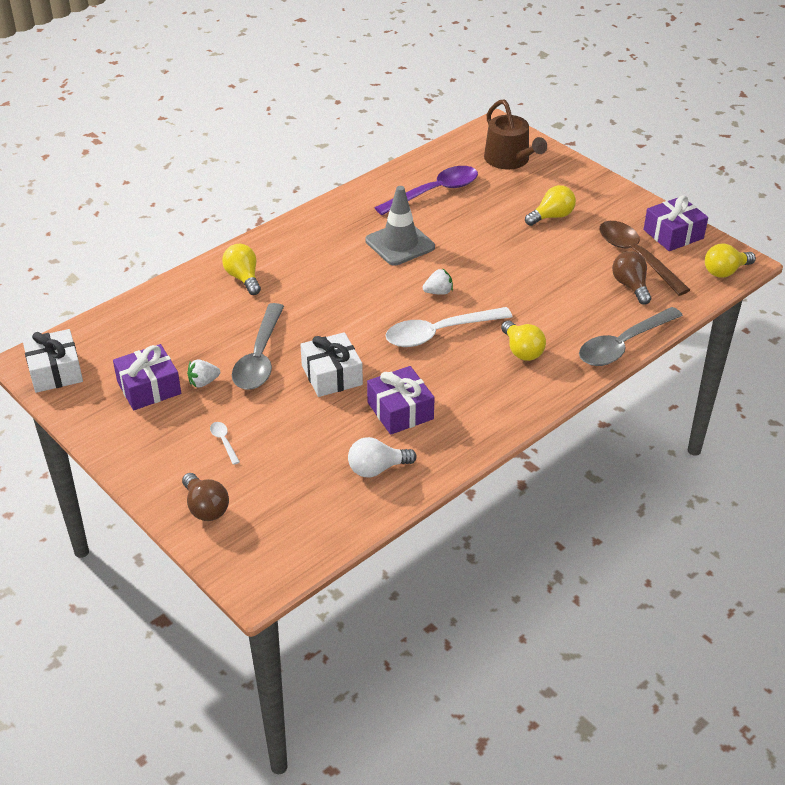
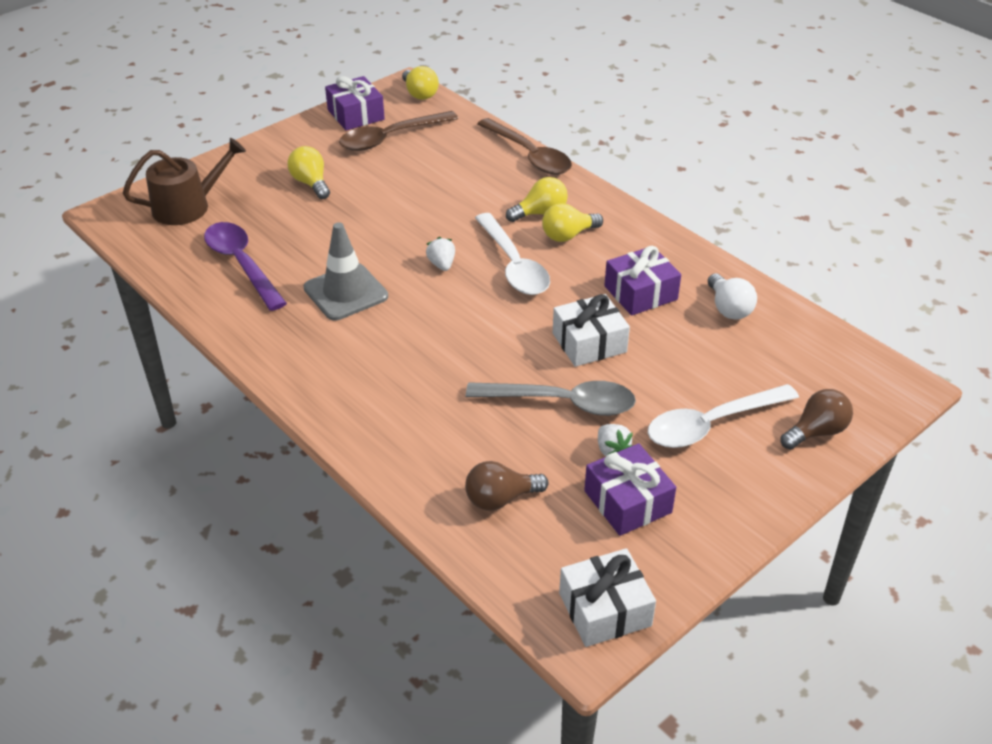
camera: 90 degrees left, 0 degrees up
(224, 441) = (711, 424): white spoon -> white spoon, size x2.44
(243, 278) = (402, 427): yellow light bulb -> yellow light bulb (568, 235)
(623, 345) = (529, 155): grey spoon -> brown spoon
(630, 286) = (439, 145): brown light bulb -> brown light bulb (500, 499)

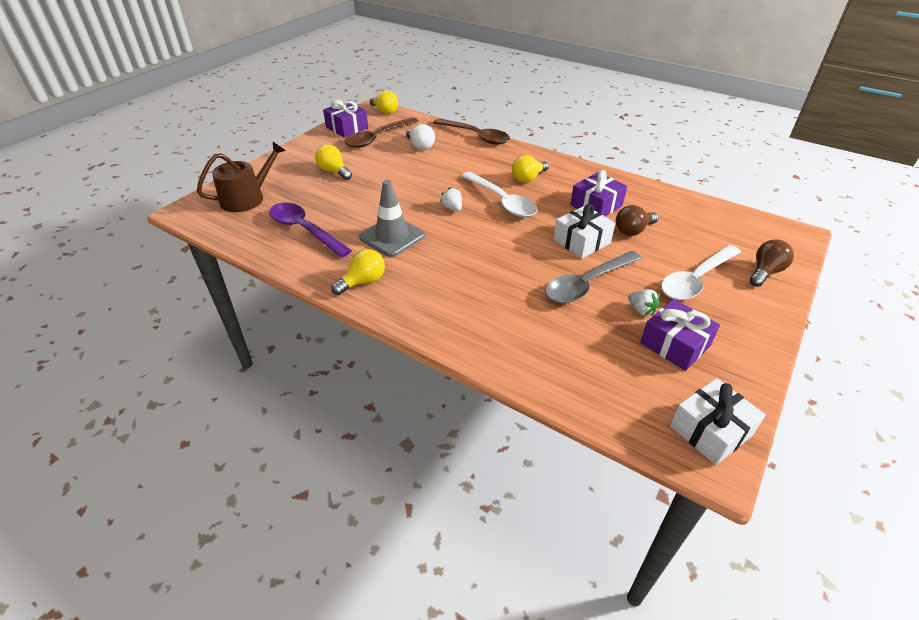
camera: 15 degrees left, 0 degrees up
(500, 499) = (583, 361): brown light bulb -> brown light bulb (633, 230)
(540, 213) = (502, 168): yellow light bulb -> yellow light bulb (363, 282)
(562, 403) = (587, 284): grey spoon -> grey spoon turned 150 degrees clockwise
(728, 308) = (658, 206): white light bulb -> white light bulb (420, 146)

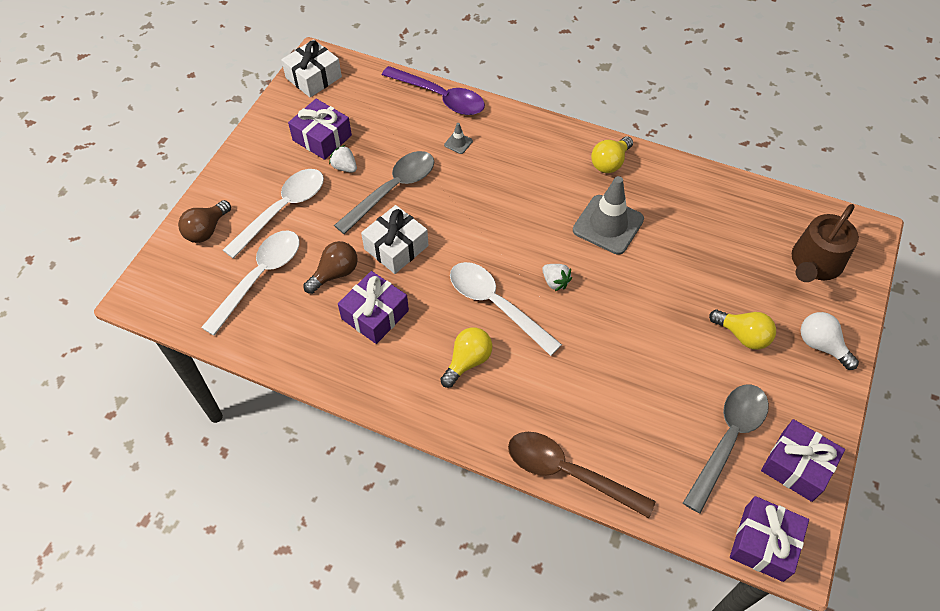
camera: 170 degrees right, 15 degrees up
(304, 230) = (709, 221): purple spoon -> purple spoon (440, 97)
(377, 138) = (728, 439): brown spoon -> grey spoon
(385, 111) = (763, 543): yellow light bulb -> purple gift
(420, 146) = (649, 425): white light bulb -> white light bulb (821, 345)
(515, 319) = (458, 143): none -> grey traffic cone
(698, 235) = (260, 277): none -> white spoon

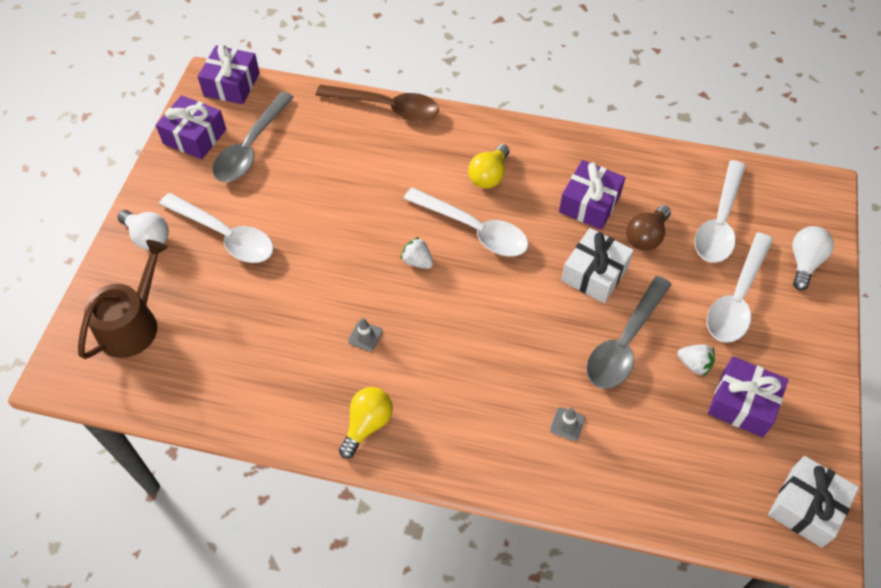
camera: 170 degrees right, 0 degrees up
(206, 230) = (804, 262): brown light bulb -> white light bulb
(440, 97) = (614, 500): purple spoon -> none
(608, 225) = (365, 336): grey traffic cone -> grey traffic cone, size x0.42
(742, 335) = (225, 235): yellow light bulb -> white spoon

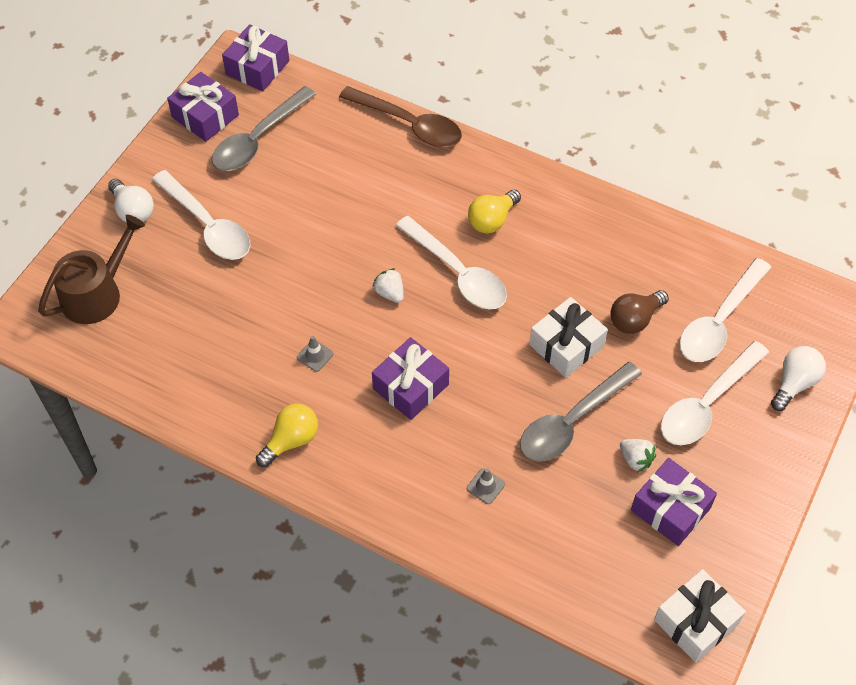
camera: 15 degrees right, 0 degrees up
(589, 203) = (587, 272): purple gift -> purple gift (410, 386)

